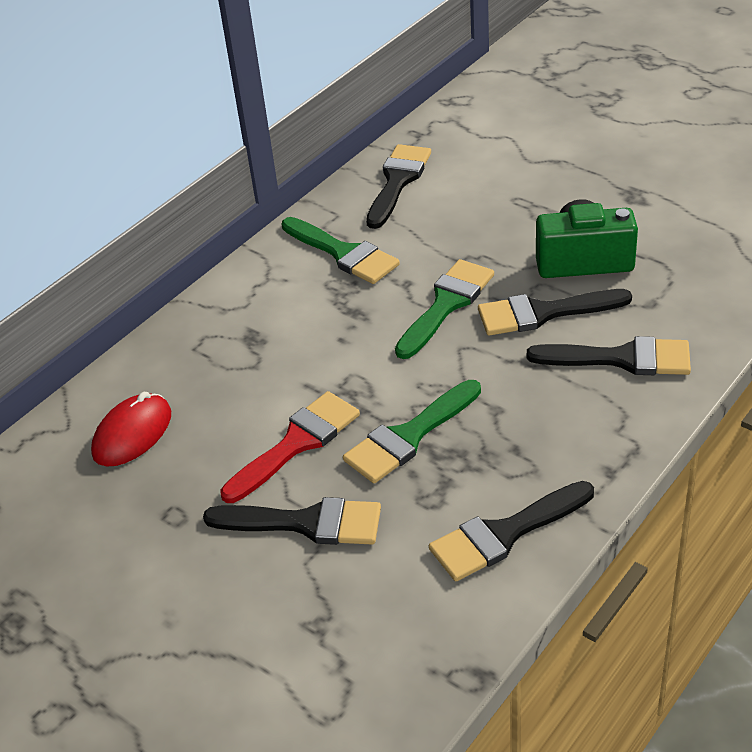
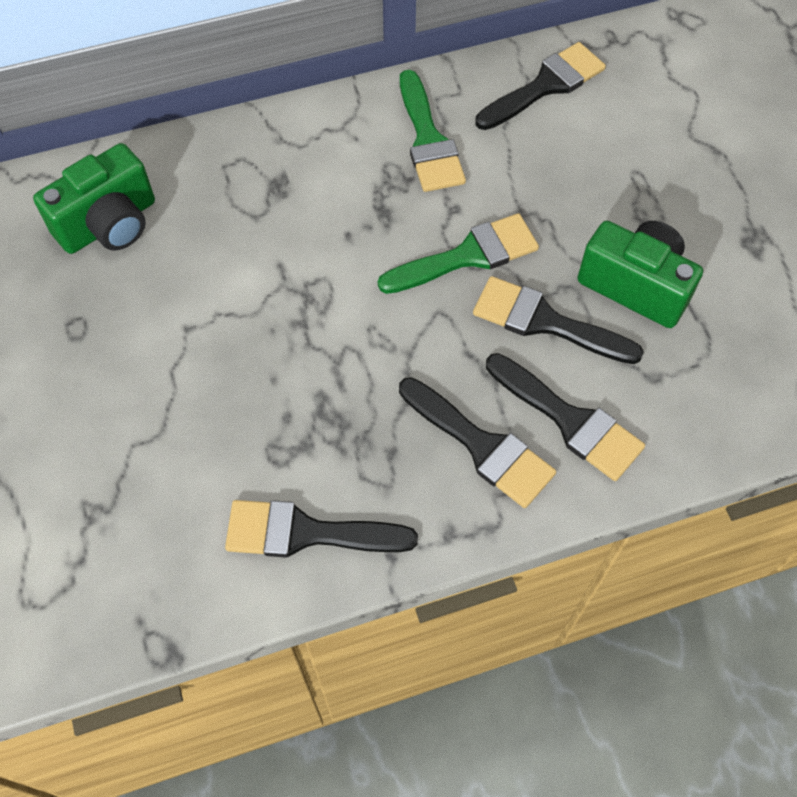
camera: 30 degrees right, 20 degrees up
(132, 434) = (109, 224): red mouse -> green camera
(297, 443) = (222, 321): red brush -> none
(306, 523) = (164, 407): black brush -> black brush (481, 446)
(409, 436) = (316, 376): green brush -> none

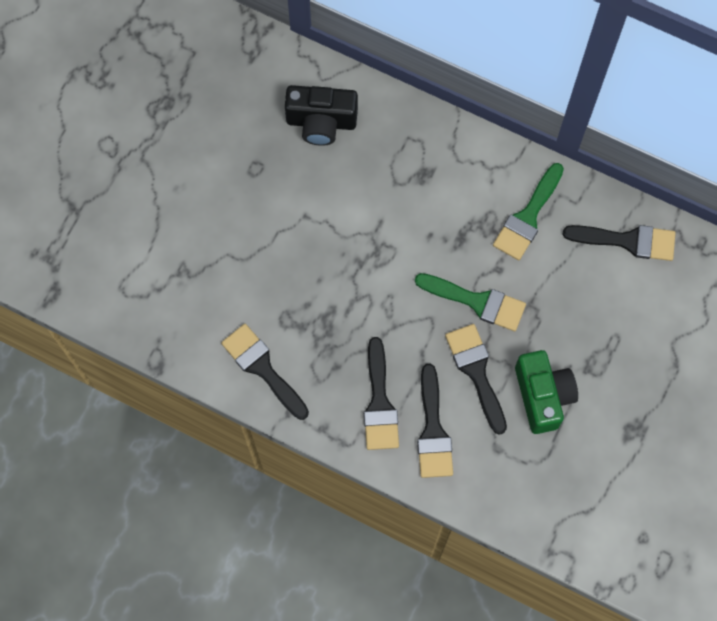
camera: 45 degrees right, 10 degrees up
(109, 224) = (321, 122): green camera -> black camera

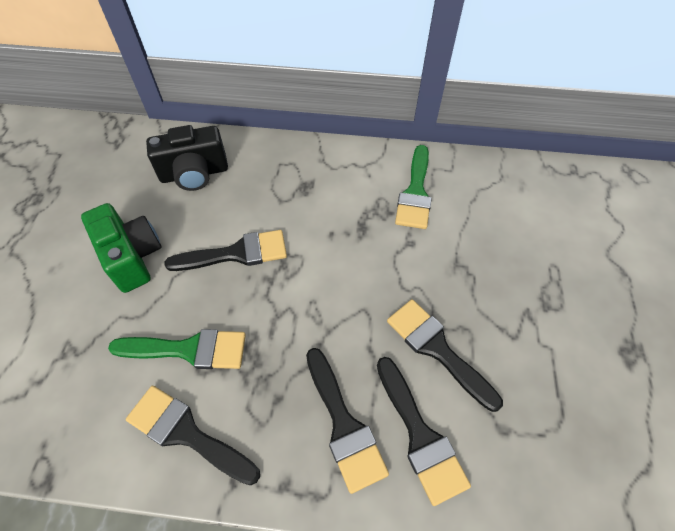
camera: 20 degrees left, 15 degrees down
(477, 302) = (404, 278): green brush -> green brush (189, 350)
(543, 396) = (519, 349): green camera -> green camera (132, 257)
(627, 241) = (512, 185): black brush -> black brush (236, 253)

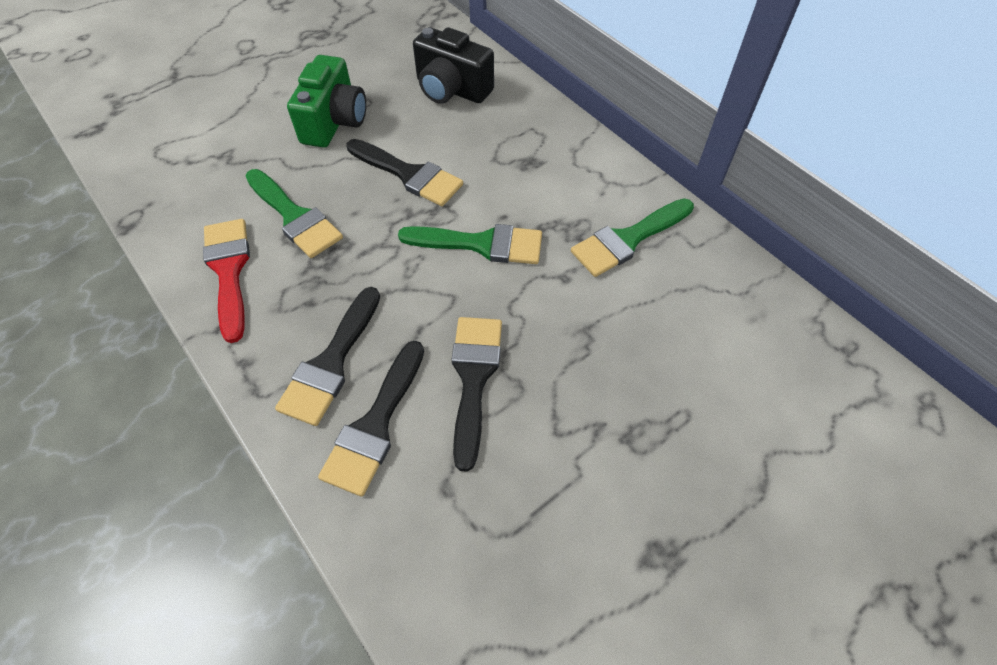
camera: 45 degrees right, 0 degrees up
(186, 433) = (229, 271): black brush -> red brush
(340, 262) = (481, 244): none -> green brush

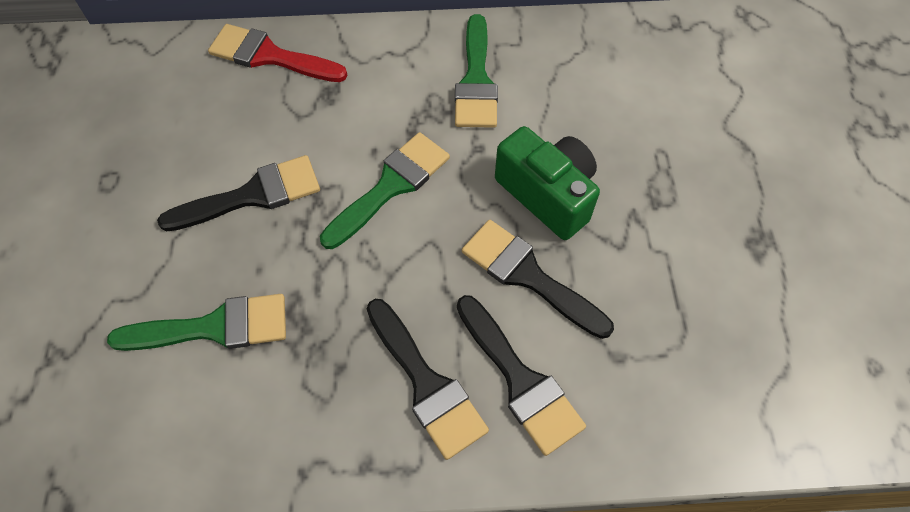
camera: 55 degrees left, 5 degrees up
(229, 271) = (233, 427): red brush -> red brush (270, 56)
(334, 122) = (111, 221): green camera -> green camera (547, 194)
(451, 89) = (173, 95): black camera -> none

